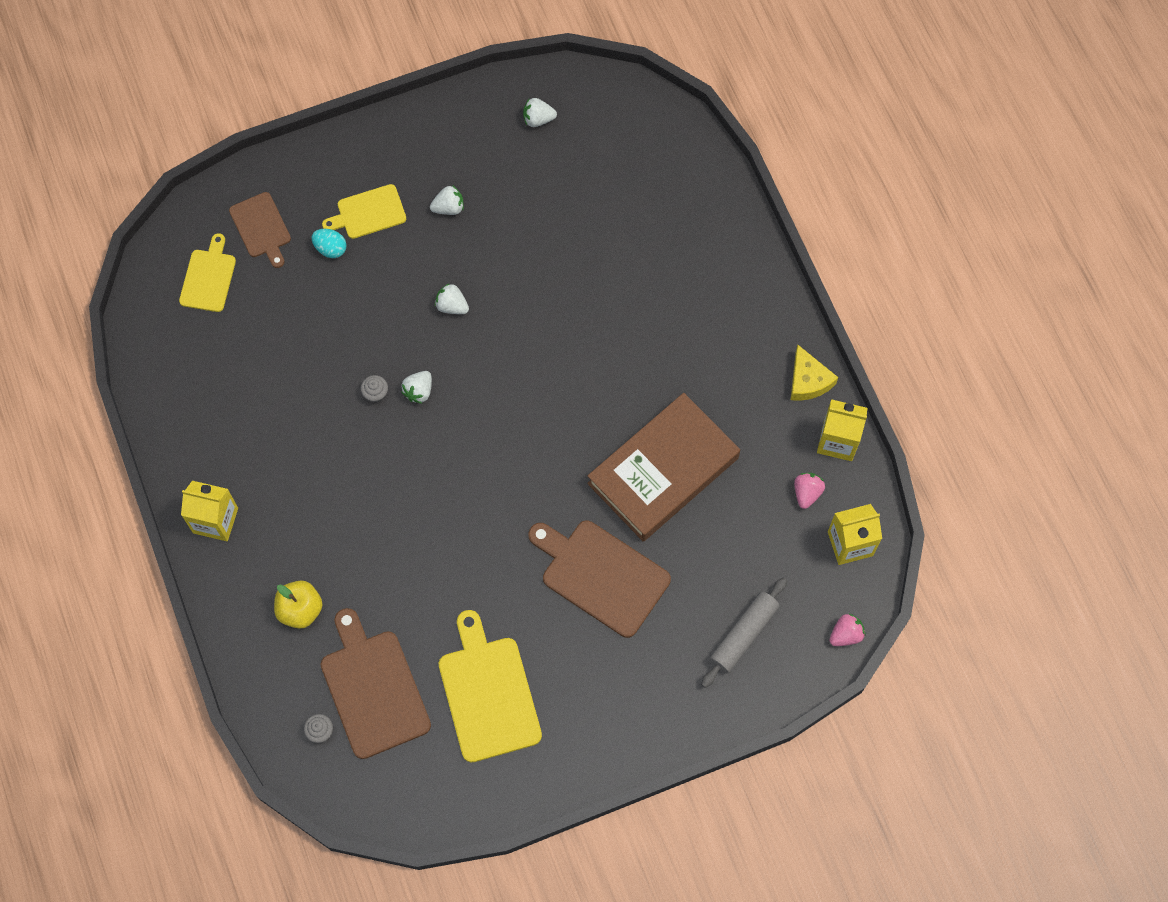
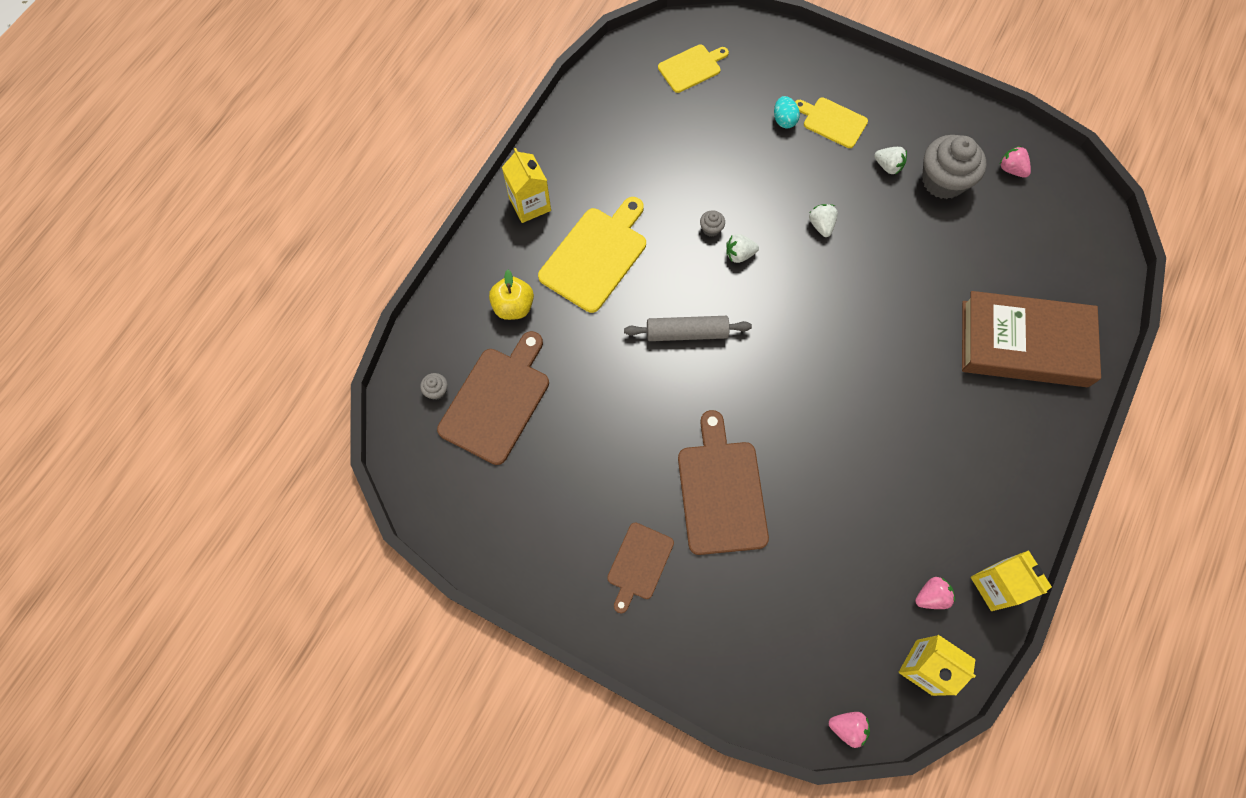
camera: 50 degrees right, 0 degrees up
(261, 228) = (756, 69): brown cutting board -> brown cutting board (639, 564)
(488, 693) = (561, 484): yellow cutting board -> yellow cutting board (596, 256)
(500, 179) = (943, 181): none -> grey cupcake
(538, 119) = (1011, 169): white strawberry -> pink strawberry
(663, 471) = (843, 470): brown book -> brown book (1024, 344)
(743, 635) = (772, 641): grey rolling pin -> grey rolling pin (686, 333)
(808, 380) = (1019, 521): yellow cheese -> none

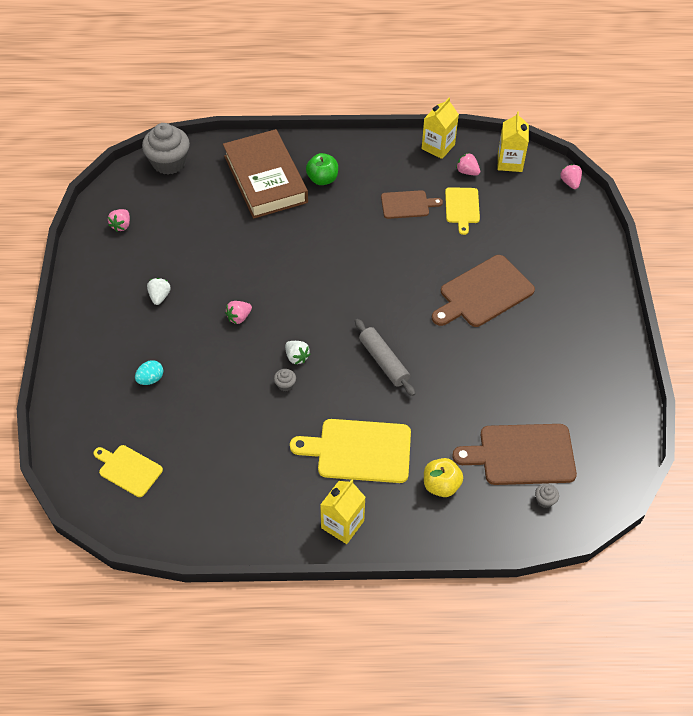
camera: 120 degrees left, 15 degrees down
(639, 564) = (564, 315): brown cutting board -> brown cutting board (407, 205)
(821, 225) = (239, 317): white strawberry -> pink strawberry
(832, 121) = (134, 346): yellow cutting board -> yellow cutting board (462, 207)
(943, 181) = (154, 260): grey cupcake -> grey cupcake (169, 162)
(995, 408) = (322, 179): none -> green apple

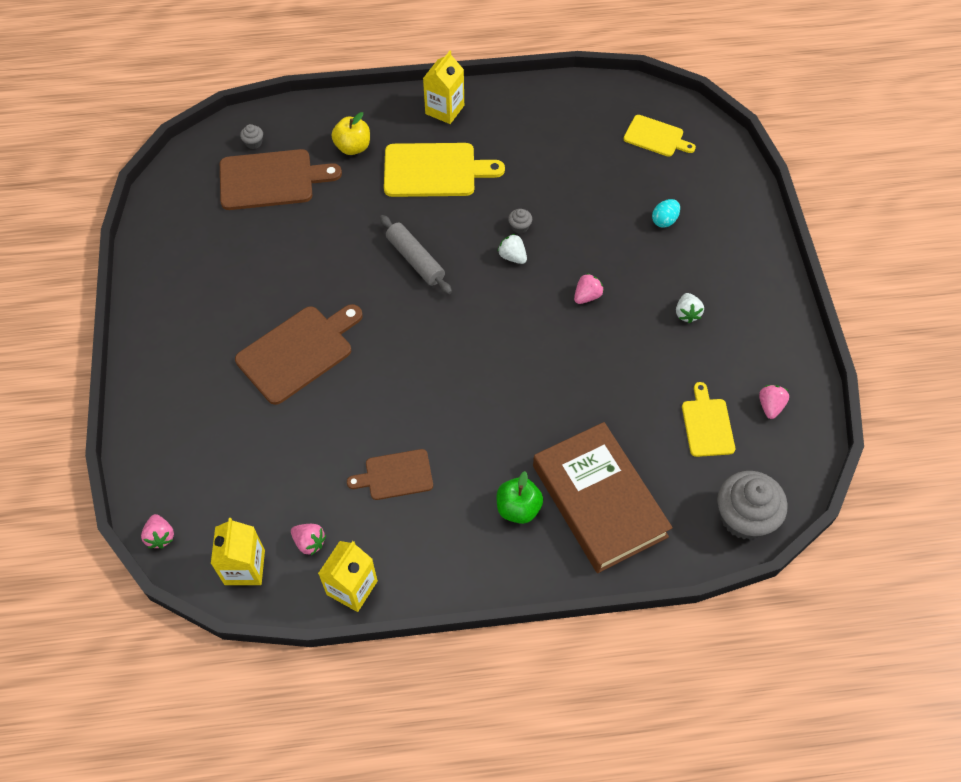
camera: 175 degrees right, 5 degrees up
(462, 207) = (319, 477): yellow cutting board -> yellow cutting board (707, 424)

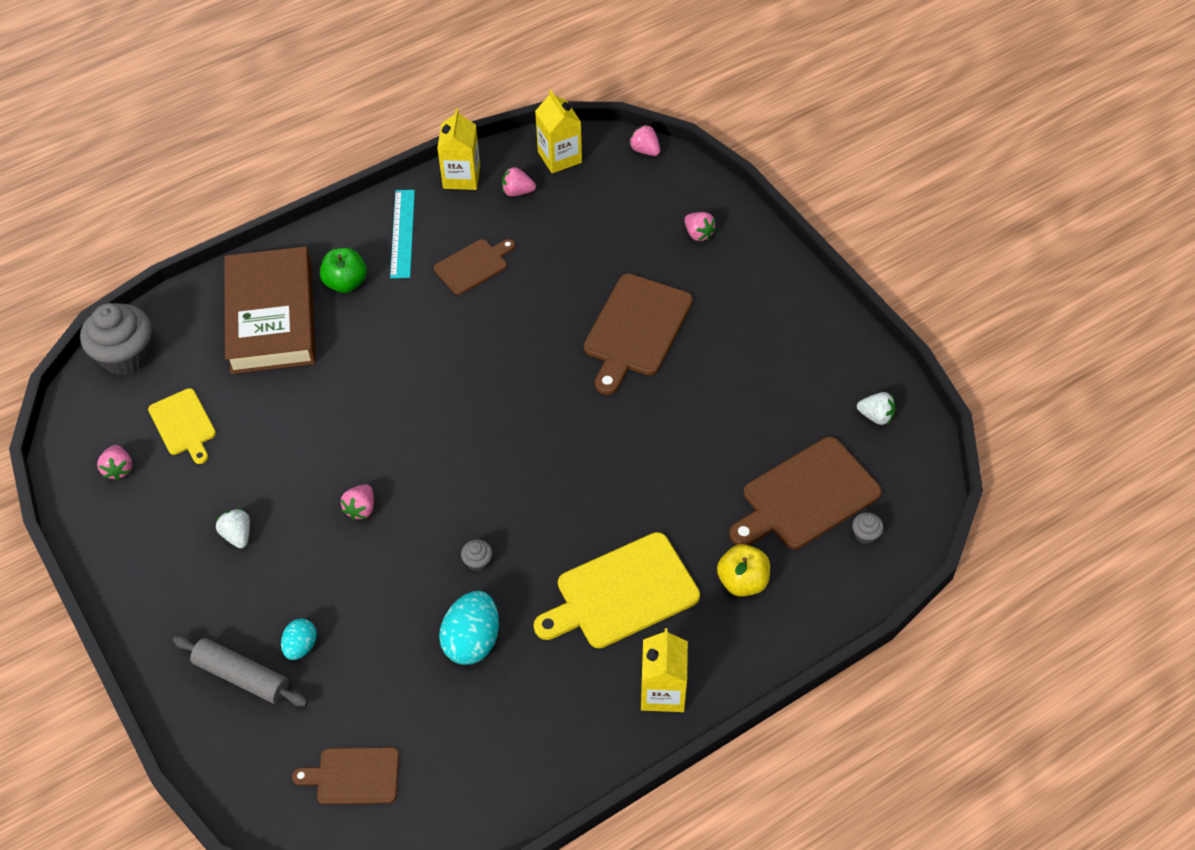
camera: 155 degrees right, 5 degrees down
(183, 419) = (698, 234): none -> pink strawberry
(415, 260) = (577, 471): grey rolling pin -> grey rolling pin (242, 676)
(441, 542) = (402, 233): none -> turquoise ruler
(512, 256) = (468, 520): white strawberry -> white strawberry (876, 416)
(548, 180) = (472, 641): none -> turquoise egg
(599, 501) = (272, 317): brown book -> brown book turned 45 degrees clockwise
(656, 137) = (354, 776): yellow cutting board -> brown cutting board

